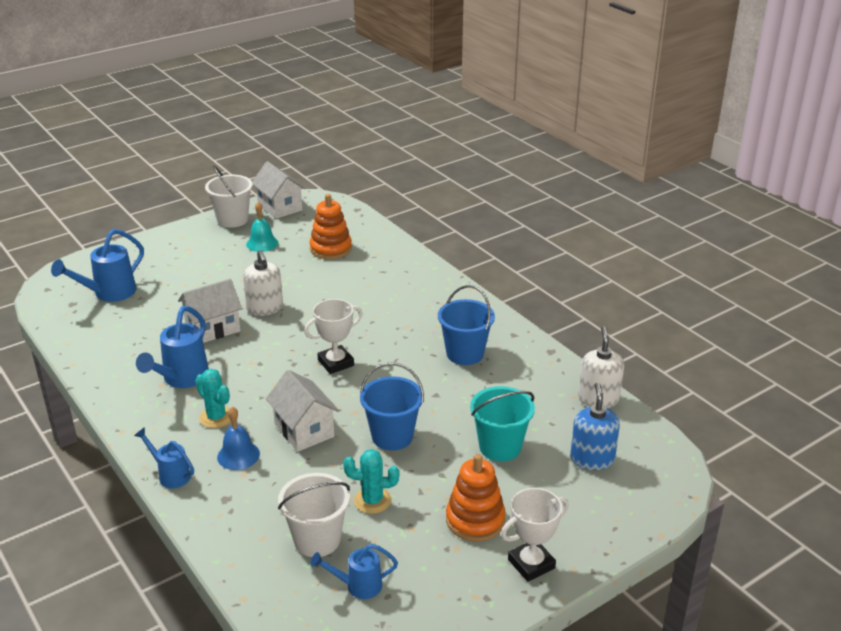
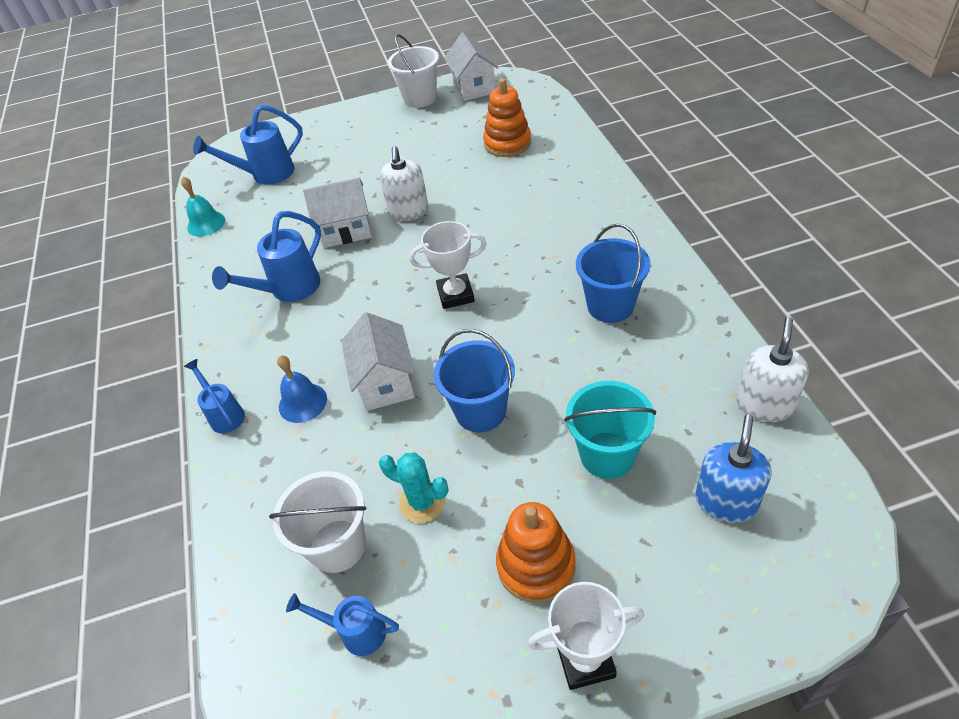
camera: 25 degrees right, 15 degrees up
(216, 417) = (301, 346): turquoise cactus -> none
(262, 243) = (438, 130): turquoise bell -> turquoise bell (206, 223)

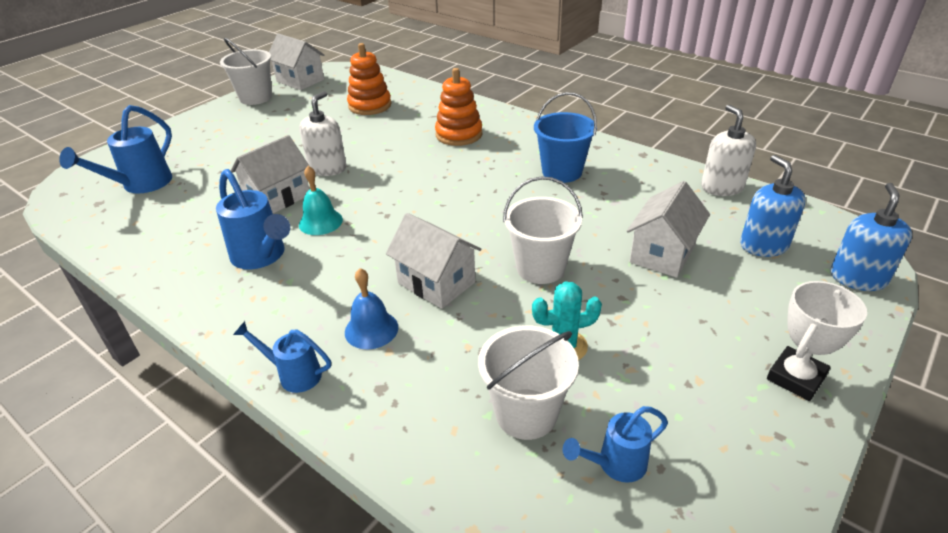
camera: 40 degrees left, 10 degrees down
(206, 223) = (103, 240): turquoise bell -> turquoise bell (320, 222)
(288, 290) = (262, 257): blue watering can -> blue watering can turned 45 degrees counterclockwise
(408, 211) = (327, 168): white soap dispenser -> white soap dispenser turned 120 degrees counterclockwise
(455, 295) = (433, 206): white trophy -> none
(480, 411) = (540, 268): blue bucket -> white bucket
(536, 565) = (695, 340): orange stacking toy -> orange stacking toy (459, 134)
(607, 455) = (662, 254): turquoise bucket -> white house
(787, 599) = (857, 278): none -> blue soap dispenser

